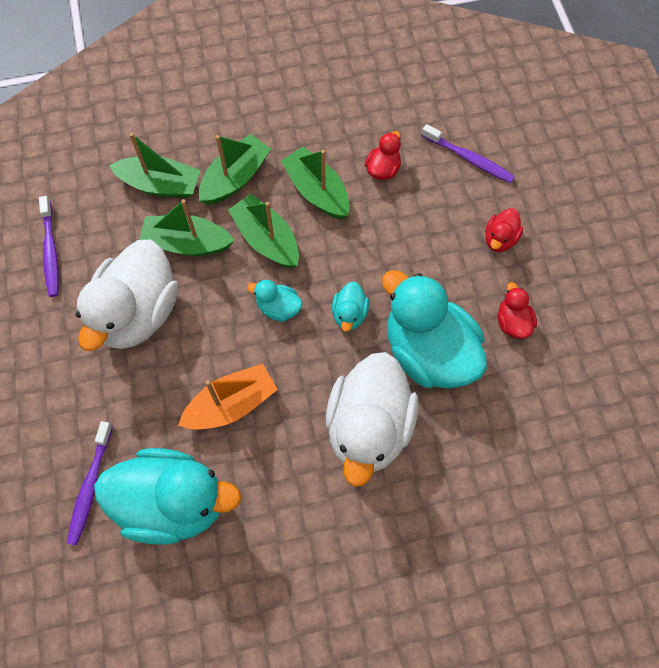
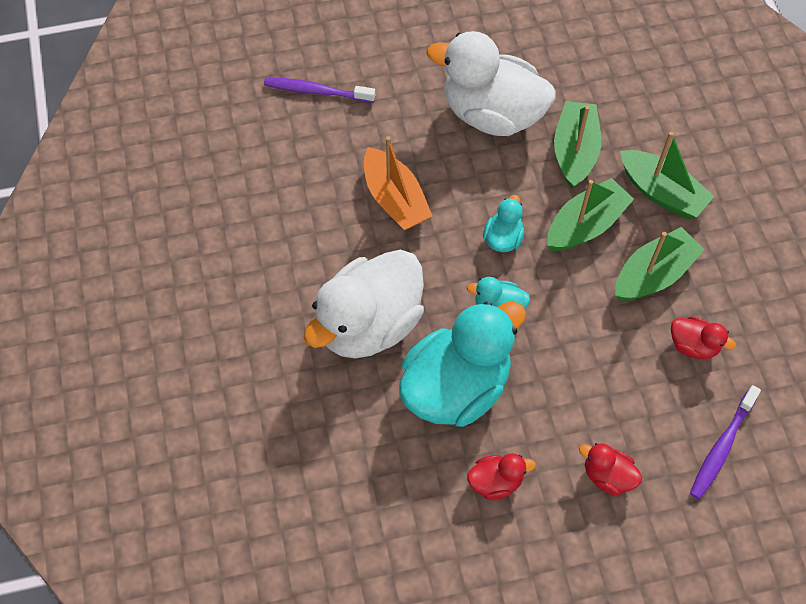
camera: 90 degrees right, 5 degrees down
(51, 251) = (556, 37): purple toothbrush -> none
(160, 185) = (644, 123): green boat -> none
(173, 502) = (299, 156): turquoise duck -> none
(368, 427) = (369, 324): white duck -> white duck turned 60 degrees counterclockwise

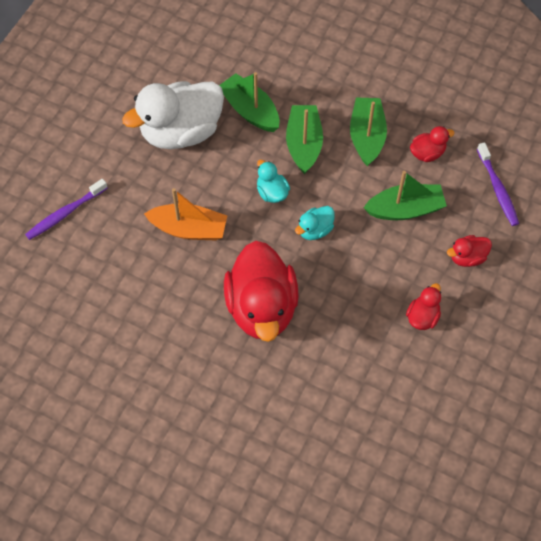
camera: 50 degrees left, 0 degrees up
(369, 324) = (262, 308): white duck -> red duck
(456, 387) = (346, 292): turquoise duck -> none
(661, 192) = (319, 90): green boat -> green boat (405, 209)

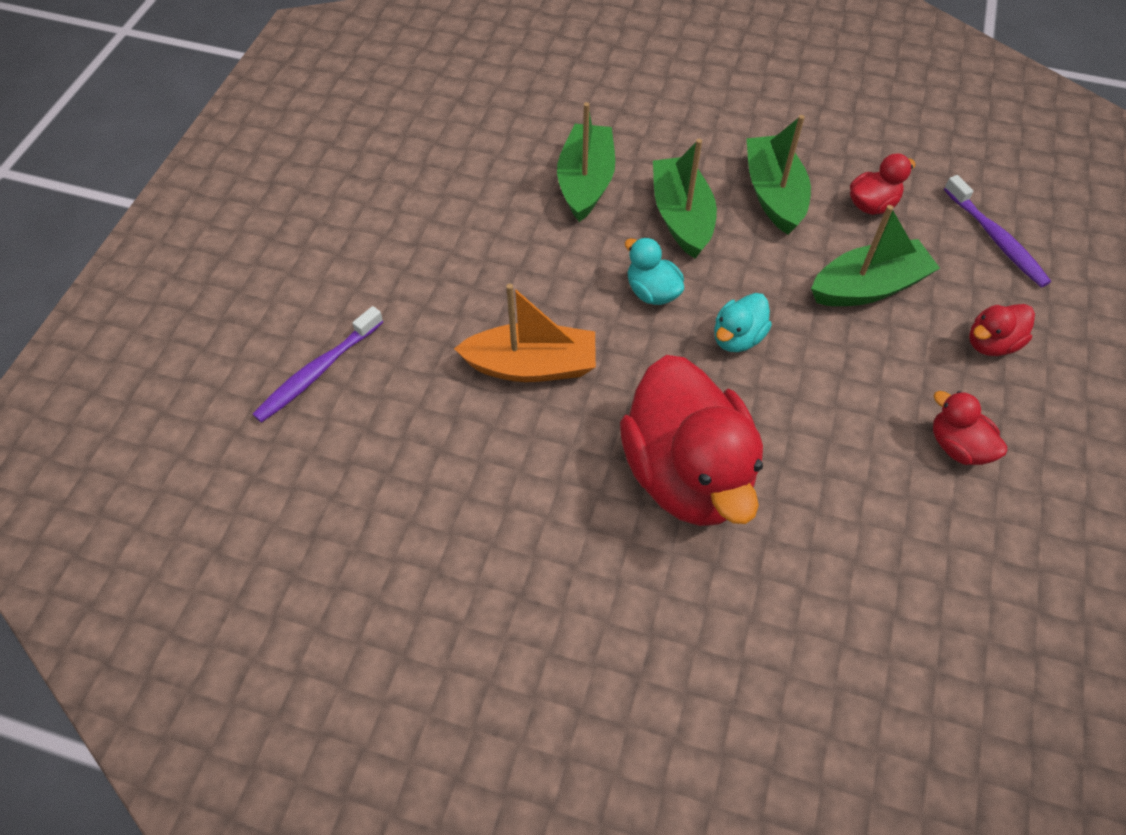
camera: 10 degrees left, 5 degrees down
(181, 132) = (486, 225): white duck -> none
(250, 110) = (586, 182): green boat -> green boat turned 60 degrees clockwise
(422, 317) = (957, 446): red duck -> red duck turned 60 degrees counterclockwise

